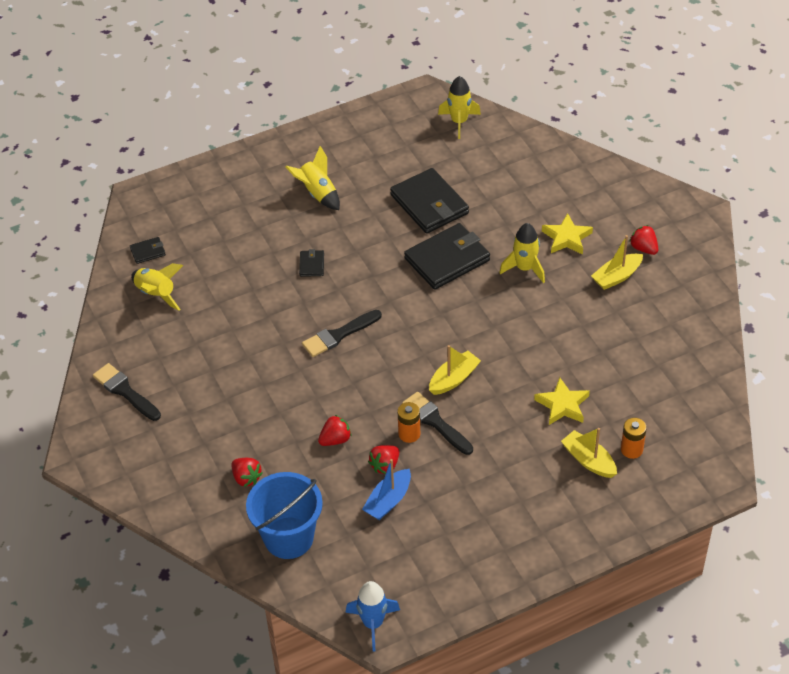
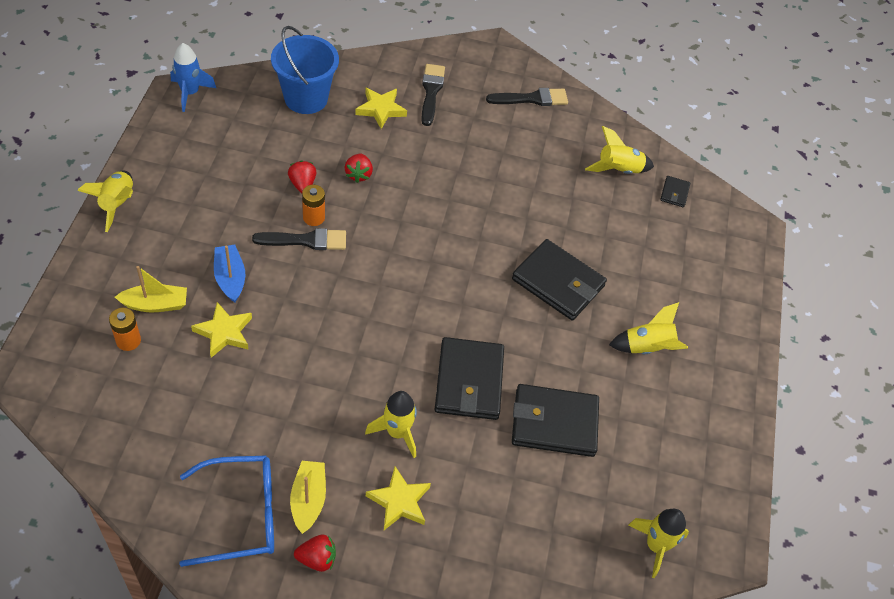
camera: 120 degrees right, 5 degrees up
(246, 478) = (381, 109): red strawberry -> yellow star
(311, 265) = (558, 282): black wallet -> black wallet, size x2.22
(338, 335) = (459, 246): black brush -> black brush (431, 92)
(388, 501) = (271, 165): blue boat -> blue boat (230, 278)
(454, 379) = (333, 283): yellow boat -> none
(538, 563) = (117, 204): none -> yellow rocket
(663, 298) = (241, 515): none -> blue glasses

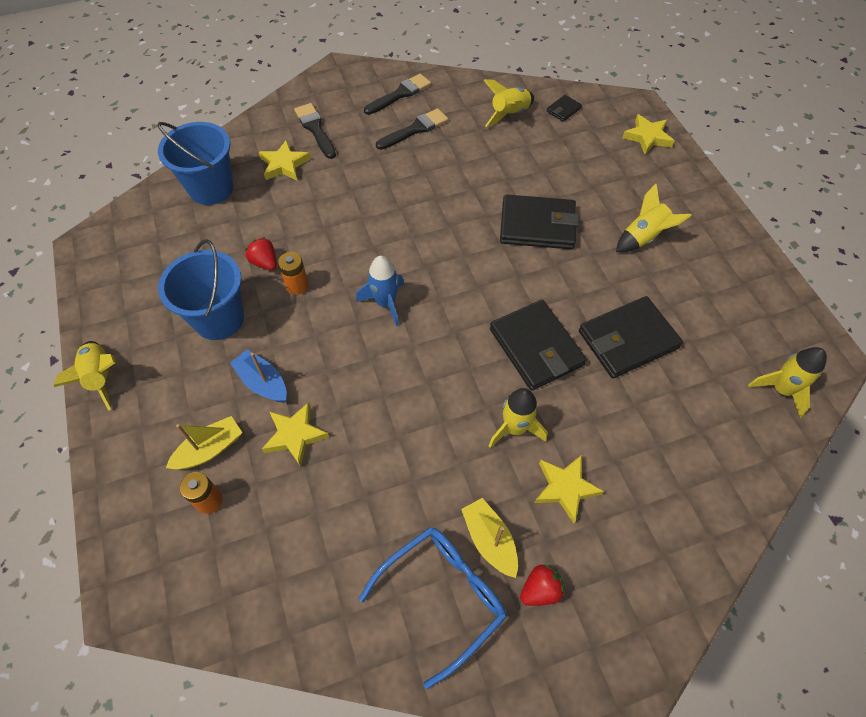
camera: 25 degrees left, 5 degrees up
(190, 93) = (99, 238): blue rocket -> blue rocket (385, 303)
(234, 209) = (219, 319): none -> blue bucket
(306, 240) = (305, 309): black brush -> black brush (415, 129)
(358, 174) = (307, 228): red strawberry -> none
(674, 193) = (563, 110): black wallet -> black wallet turned 60 degrees clockwise
(735, 262) = (647, 137): none -> yellow star

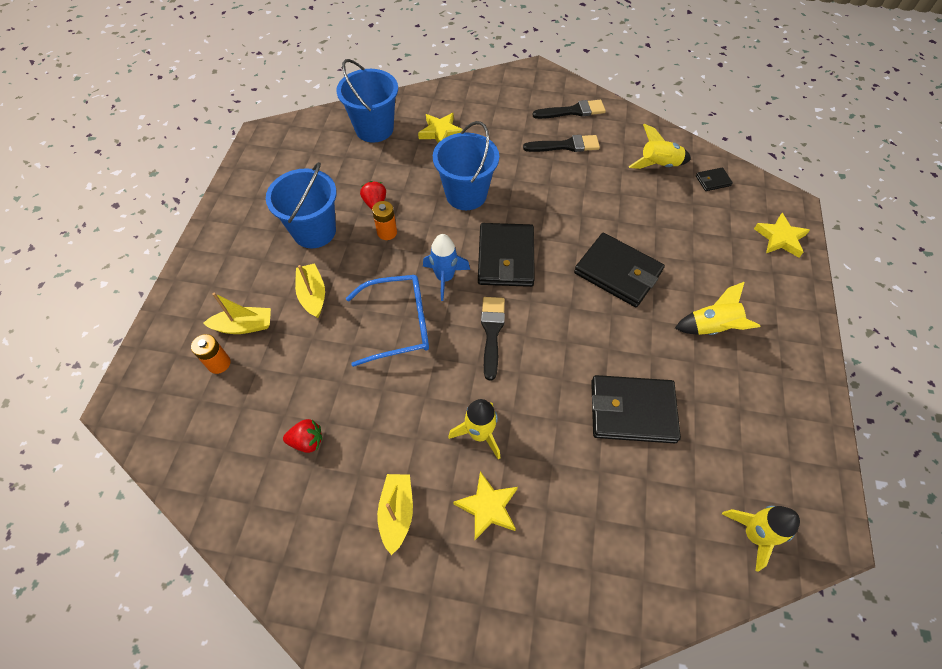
camera: 30 degrees right, 0 degrees up
(101, 377) = (209, 236): yellow rocket -> none
(263, 382) = (313, 295): blue boat -> yellow boat
(295, 435) = (308, 347): yellow star -> none
(315, 129) = (484, 113): black brush -> black brush (492, 332)
(351, 214) = (466, 194): none -> blue bucket
(443, 596) = (331, 535): blue glasses -> blue glasses (399, 324)
(536, 347) = (544, 376): black wallet -> black wallet (506, 257)
(540, 590) = (409, 578): red strawberry -> red strawberry (307, 441)

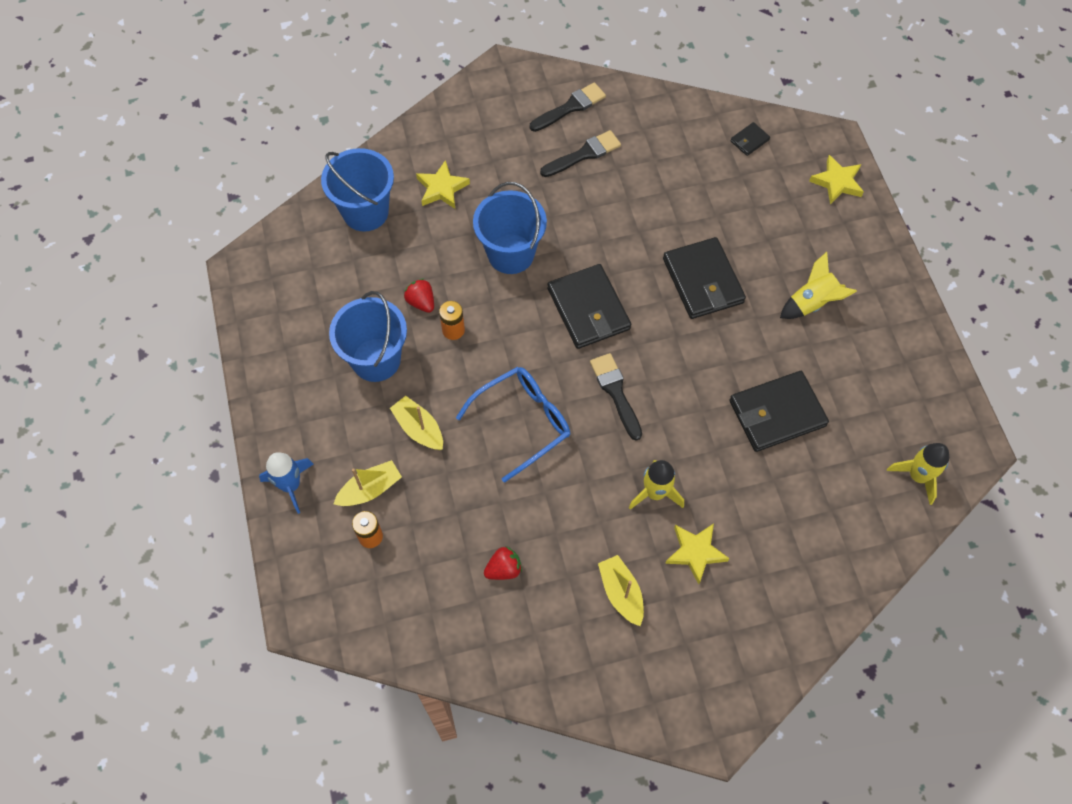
camera: 25 degrees left, 5 degrees up
(445, 278) = (540, 355): blue rocket -> blue rocket (291, 485)
(617, 272) = (703, 281): black wallet -> black wallet turned 60 degrees clockwise
(658, 165) = (689, 142): yellow rocket -> none

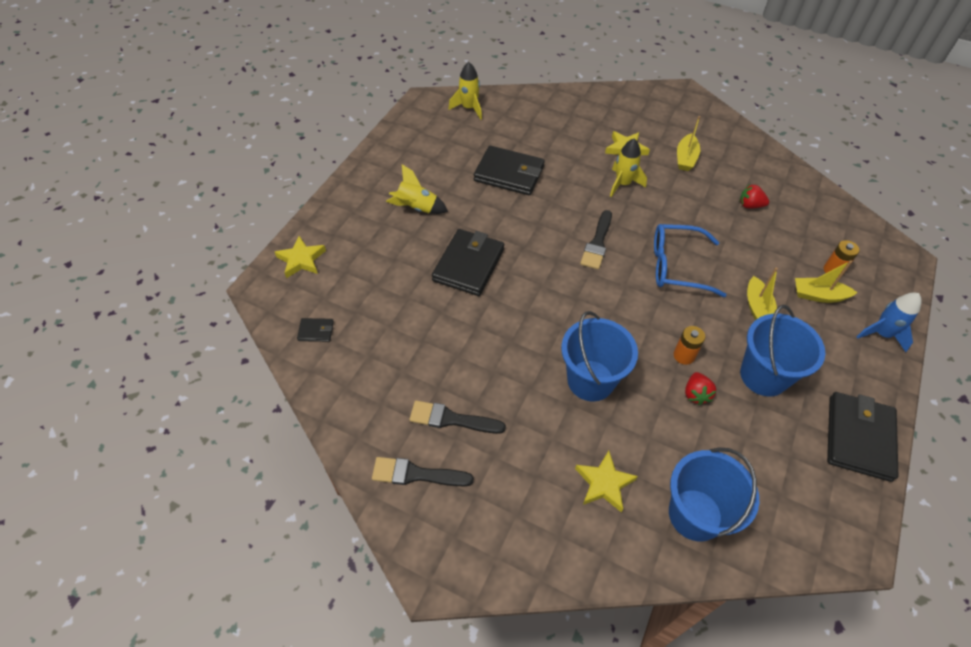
camera: 140 degrees left, 10 degrees down
(588, 309) = (567, 301): black wallet -> black wallet (859, 438)

